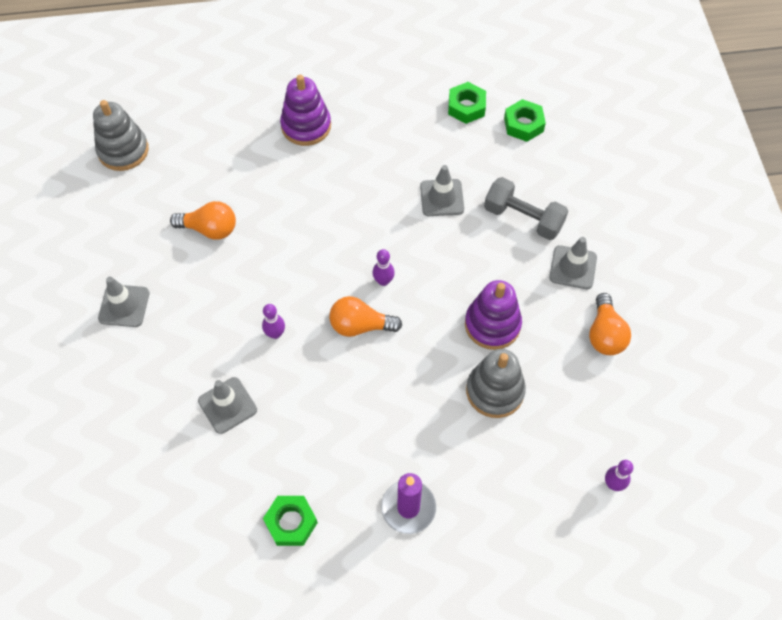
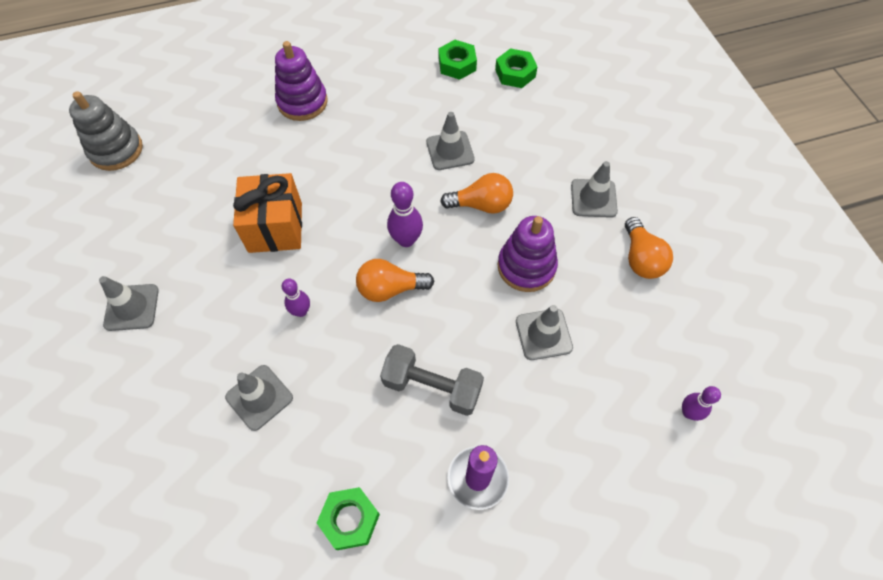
camera: 10 degrees left, 0 degrees up
(210, 229) = (216, 214): orange light bulb -> orange light bulb (481, 205)
(263, 250) = (275, 227): none -> orange gift
(383, 281) = (406, 240): purple bowling pin -> purple bowling pin, size x1.51
(495, 391) = (543, 334): grey stacking toy -> grey traffic cone
(523, 218) = (534, 158): grey dumbbell -> grey dumbbell (432, 386)

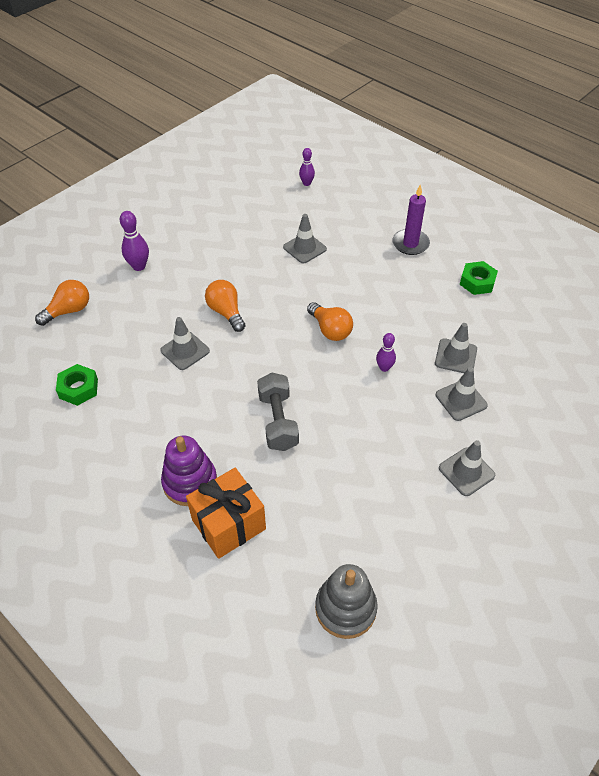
camera: 120 degrees left, 10 degrees down
(275, 227) = (332, 422): orange gift -> orange gift (228, 524)
(406, 240) = (285, 339): purple bowling pin -> purple bowling pin (139, 266)
(432, 386) = (377, 281): grey dumbbell -> grey dumbbell (278, 421)
(515, 73) = (71, 345): green nut -> none
(526, 266) = (262, 272): purple stacking toy -> none
(593, 198) = (182, 259): grey traffic cone -> grey traffic cone (461, 400)
(641, 258) = (217, 225): orange light bulb -> orange light bulb (69, 311)

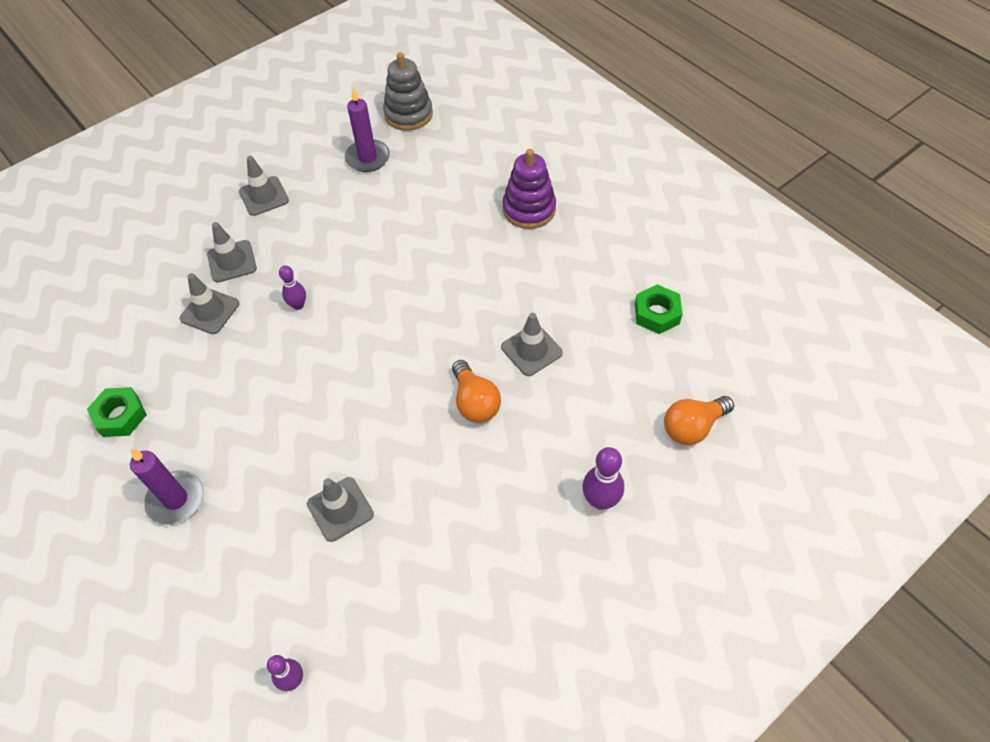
camera: 170 degrees left, 5 degrees up
(228, 524) = (495, 174): orange gift -> none
(278, 421) = (433, 257): grey dumbbell -> none
(330, 330) = (345, 361): orange light bulb -> none
(375, 533) = (367, 158): none -> purple candle

